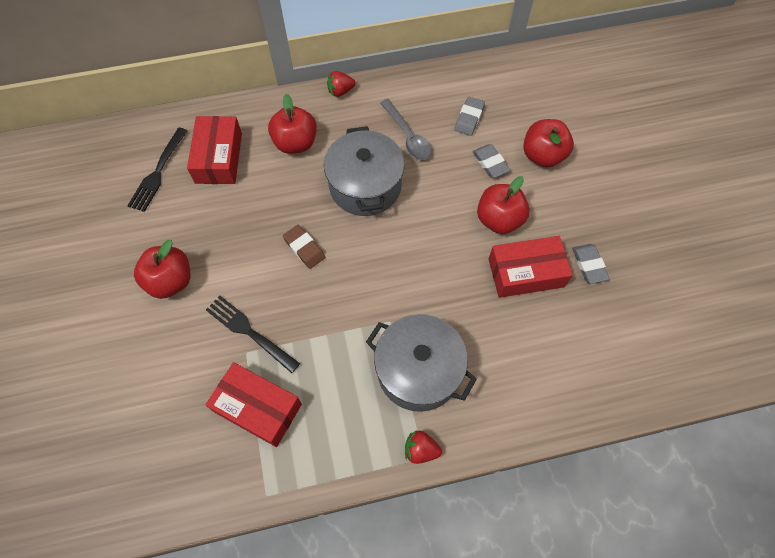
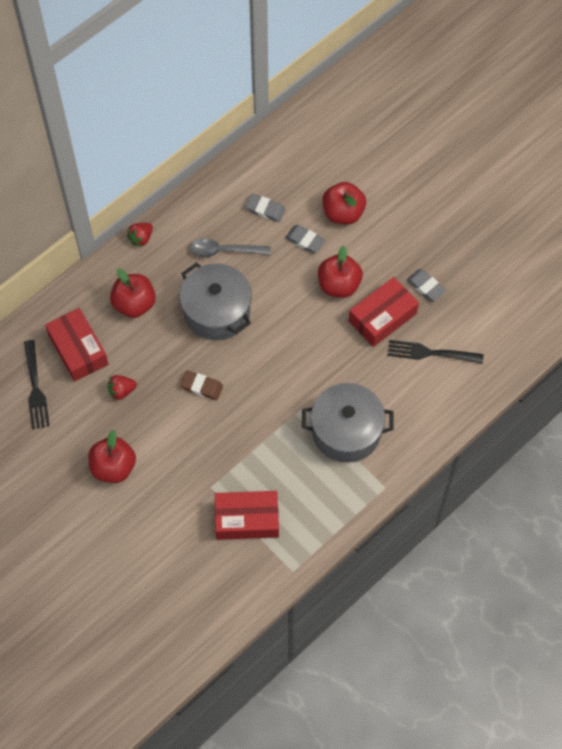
camera: 30 degrees left, 0 degrees up
(250, 332) = (204, 471): black fork -> black fork (431, 353)
(408, 136) = (224, 251): grey spoon -> grey spoon turned 150 degrees clockwise
(420, 450) = (380, 483): red strawberry -> red strawberry (121, 391)
(469, 118) = (265, 209): grey eraser -> grey eraser turned 60 degrees counterclockwise

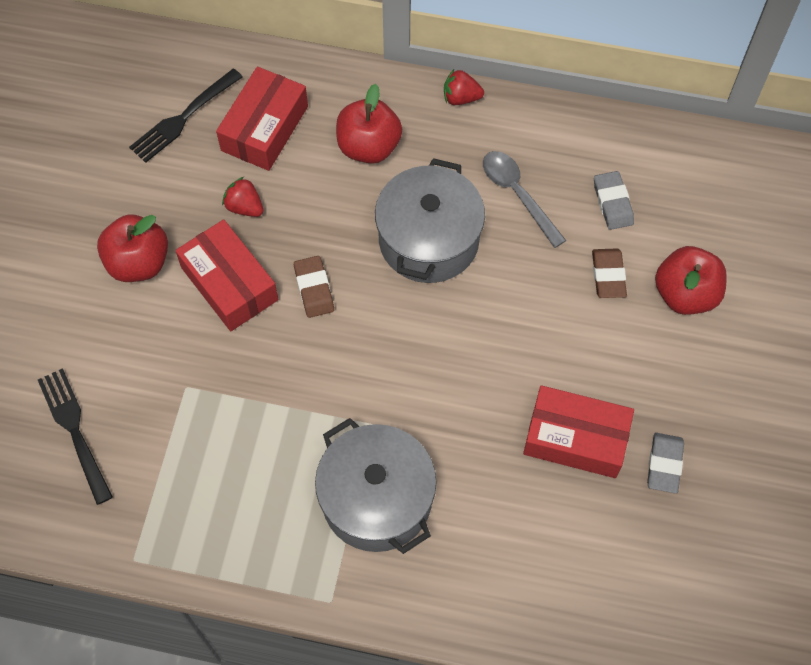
camera: 55 degrees right, 0 degrees up
(247, 519) = (169, 457): red box -> red box (229, 283)
(305, 241) = (608, 275): grey eraser -> brown eraser
(339, 285) = (578, 355): red apple -> none
(431, 353) = (572, 535): black fork -> black fork (75, 431)

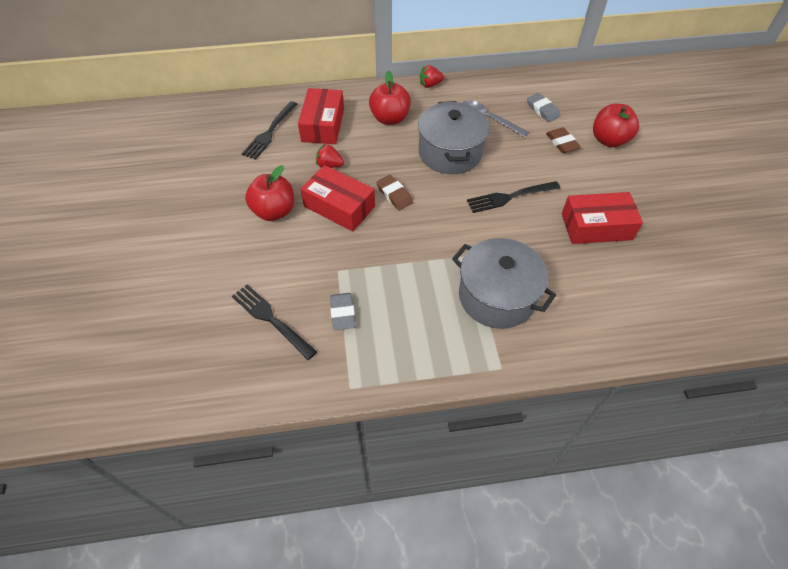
camera: 20 degrees left, 10 degrees down
(478, 347) = (510, 197): none -> black fork
(664, 464) = (655, 224): grey eraser -> grey eraser (342, 313)

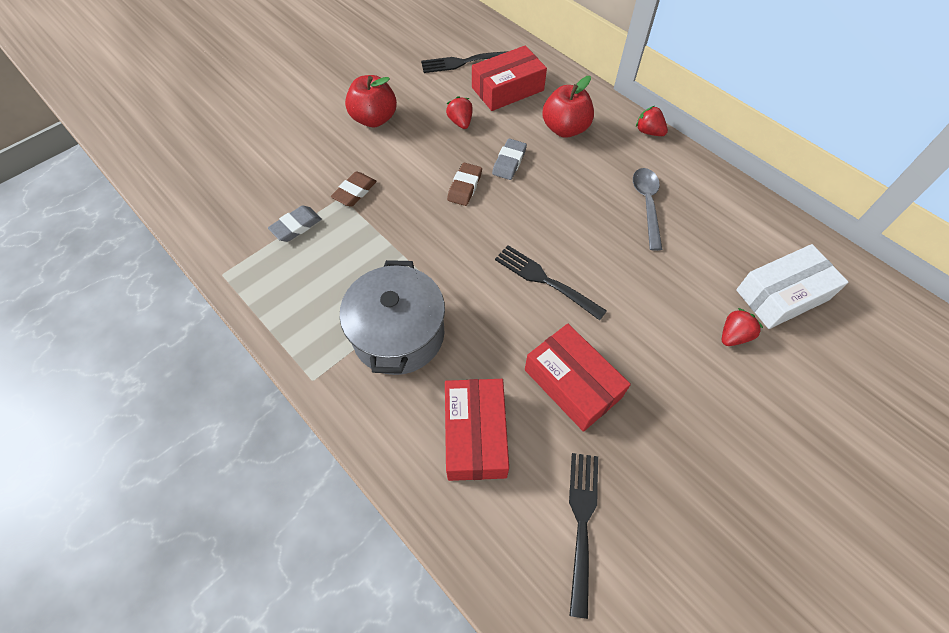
camera: 55 degrees right, 5 degrees up
(272, 319) = (258, 184): black fork -> black fork (582, 524)
(339, 206) = (416, 156): red box -> red box (475, 435)
(450, 153) = (563, 199): grey pot -> none
(542, 110) = (716, 245): grey eraser -> grey eraser (509, 162)
(562, 143) = (678, 289): brown eraser -> brown eraser (354, 192)
(595, 106) = (782, 295): none -> white box
(609, 140) = (733, 335): red apple -> red strawberry

